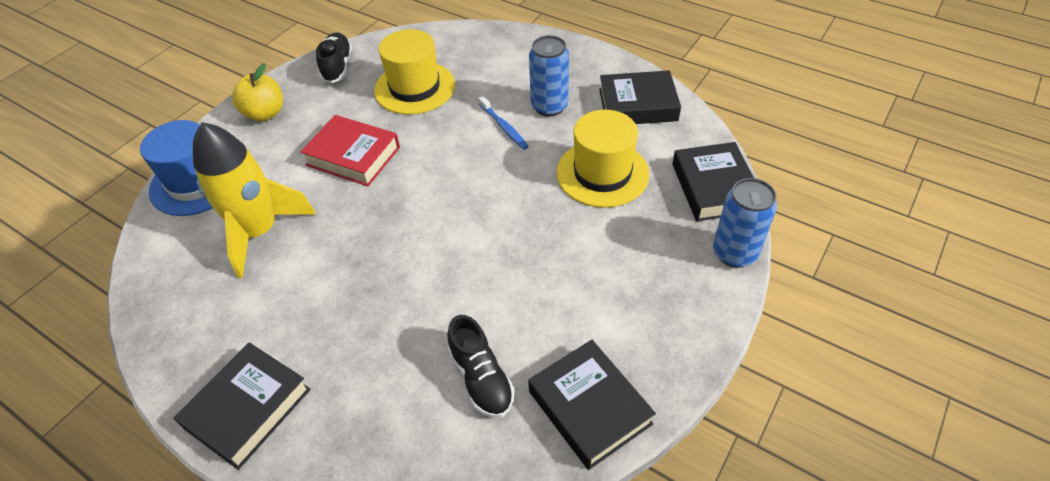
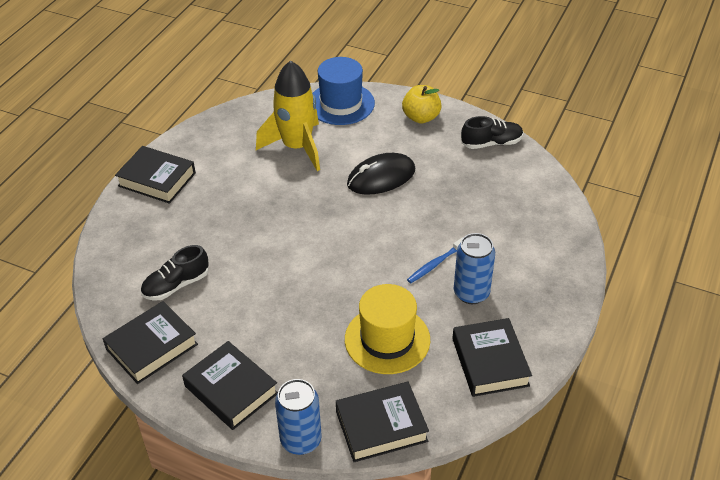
camera: 80 degrees right, 5 degrees down
(353, 156) = (381, 177): red book -> black mouse
(415, 88) = (475, 197): yellow hat -> none
(665, 316) = (231, 390): none -> black book

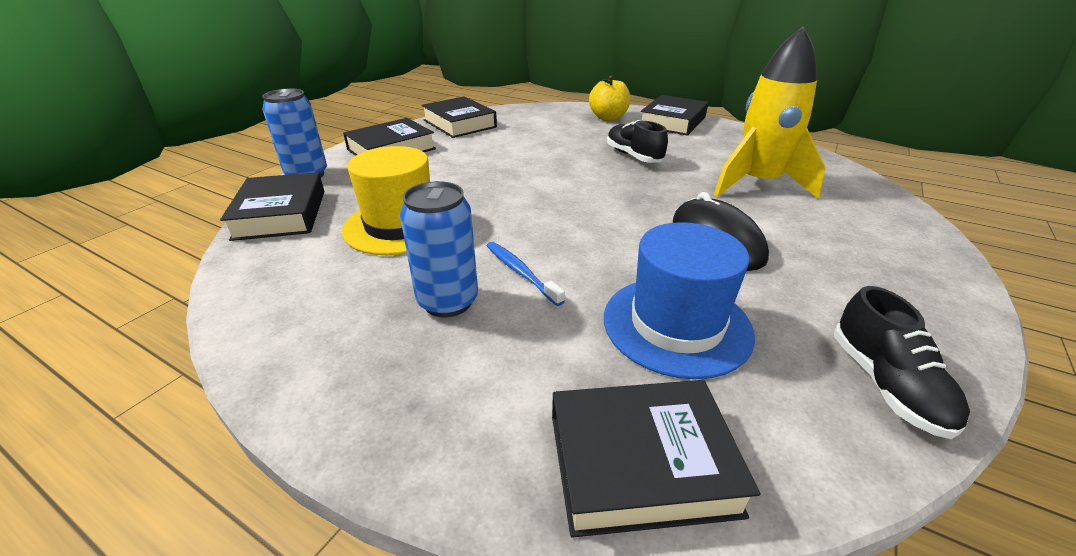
camera: 95 degrees right, 10 degrees down
(176, 285) = (528, 130): black shoe -> black shoe (633, 156)
(341, 104) = (883, 217): blue hat -> blue hat (676, 325)
(421, 117) = (909, 291): yellow apple -> yellow apple (608, 118)
(490, 362) = (302, 304): black book -> black book (641, 463)

